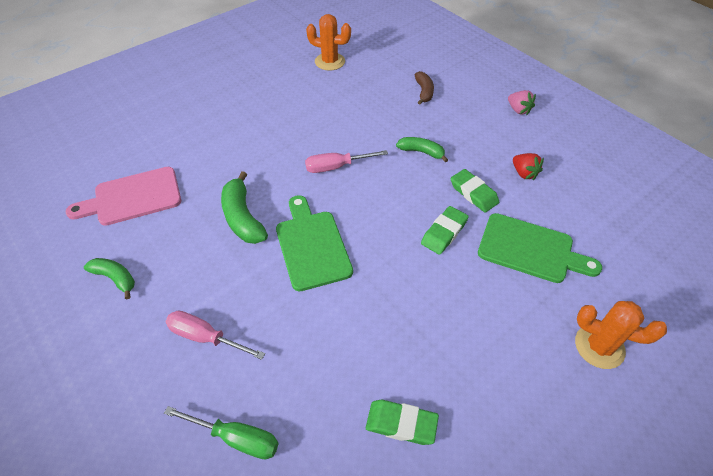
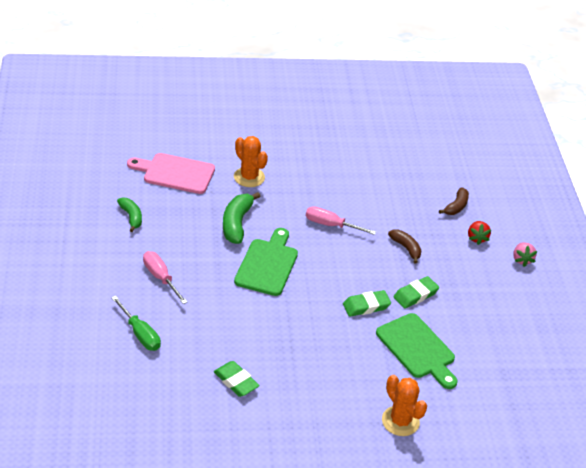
camera: 30 degrees right, 10 degrees down
(330, 62) = (401, 144): orange cactus -> orange cactus (249, 177)
(421, 152) = (406, 248): green banana -> brown banana
(473, 193) = (415, 295): green eraser -> green eraser turned 60 degrees clockwise
(524, 173) = (471, 303): red strawberry -> red strawberry (477, 238)

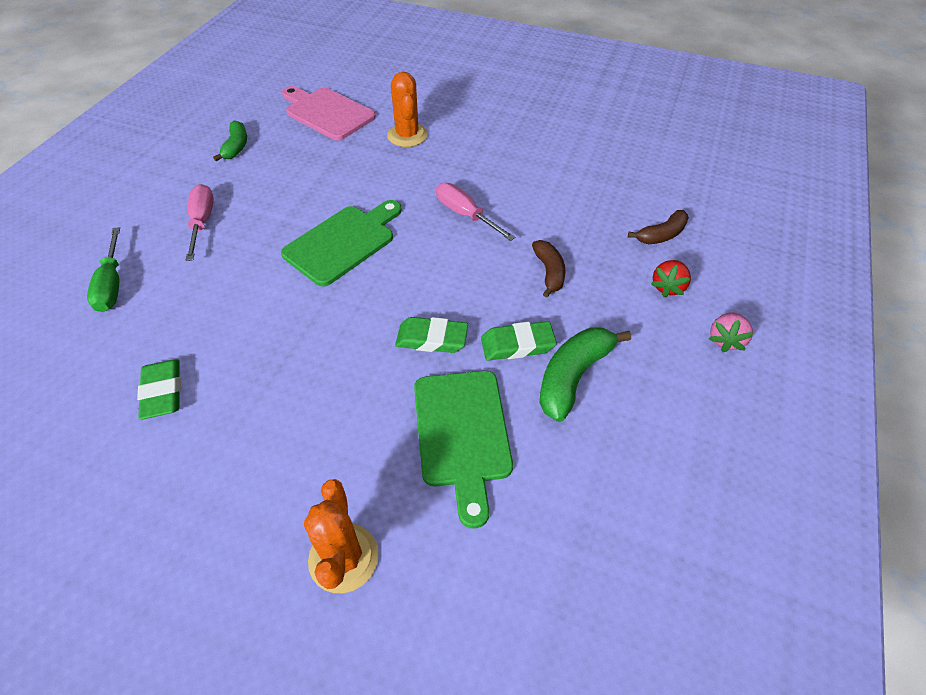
camera: 30 degrees right, 10 degrees up
(236, 224) = (348, 183): green banana -> green banana (573, 377)

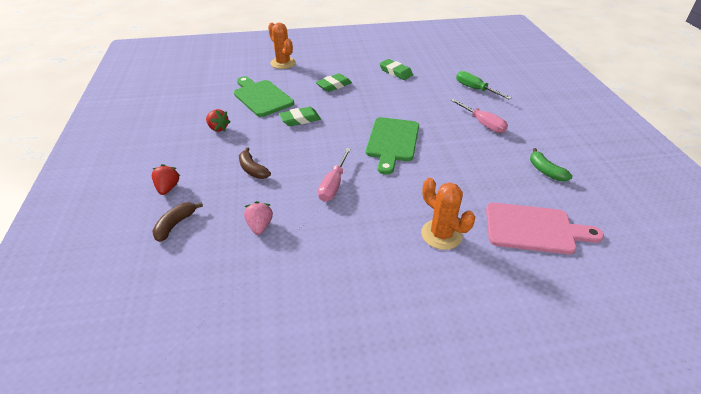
camera: 150 degrees right, 10 degrees down
(465, 214) = (333, 185): pink screwdriver -> pink screwdriver turned 90 degrees clockwise
(517, 345) = (253, 131): green eraser -> green eraser (334, 85)
(573, 377) = (218, 128): green banana -> red strawberry
(725, 340) = (129, 170): pink strawberry -> pink strawberry (260, 226)

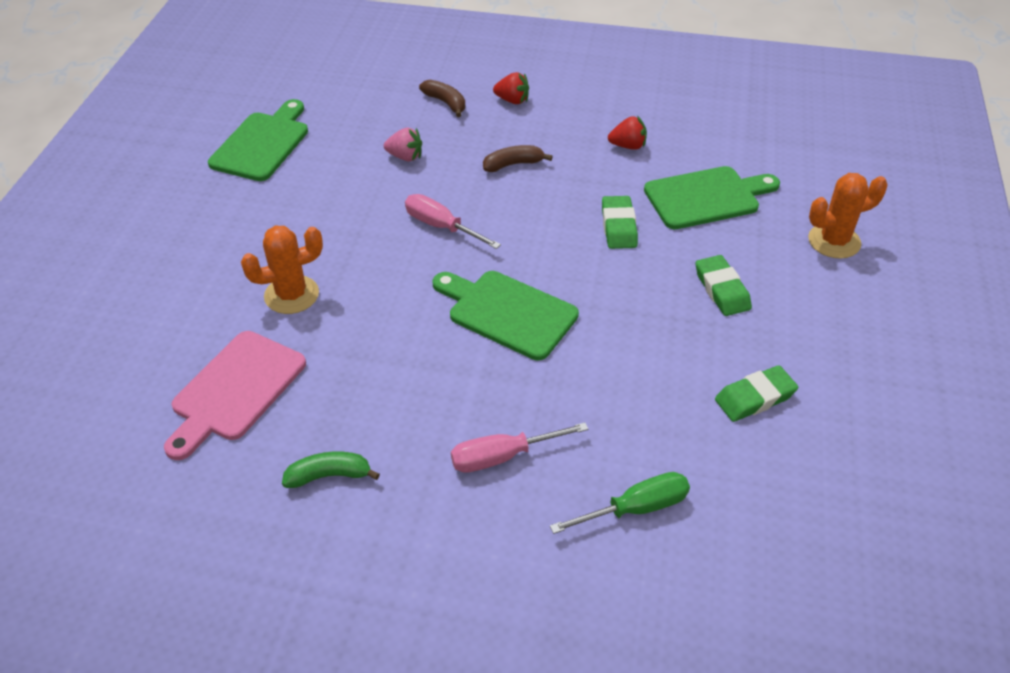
camera: 110 degrees right, 5 degrees up
(218, 128) = (628, 146): red strawberry -> red strawberry turned 150 degrees counterclockwise
(268, 338) = (262, 144): none -> green cutting board

